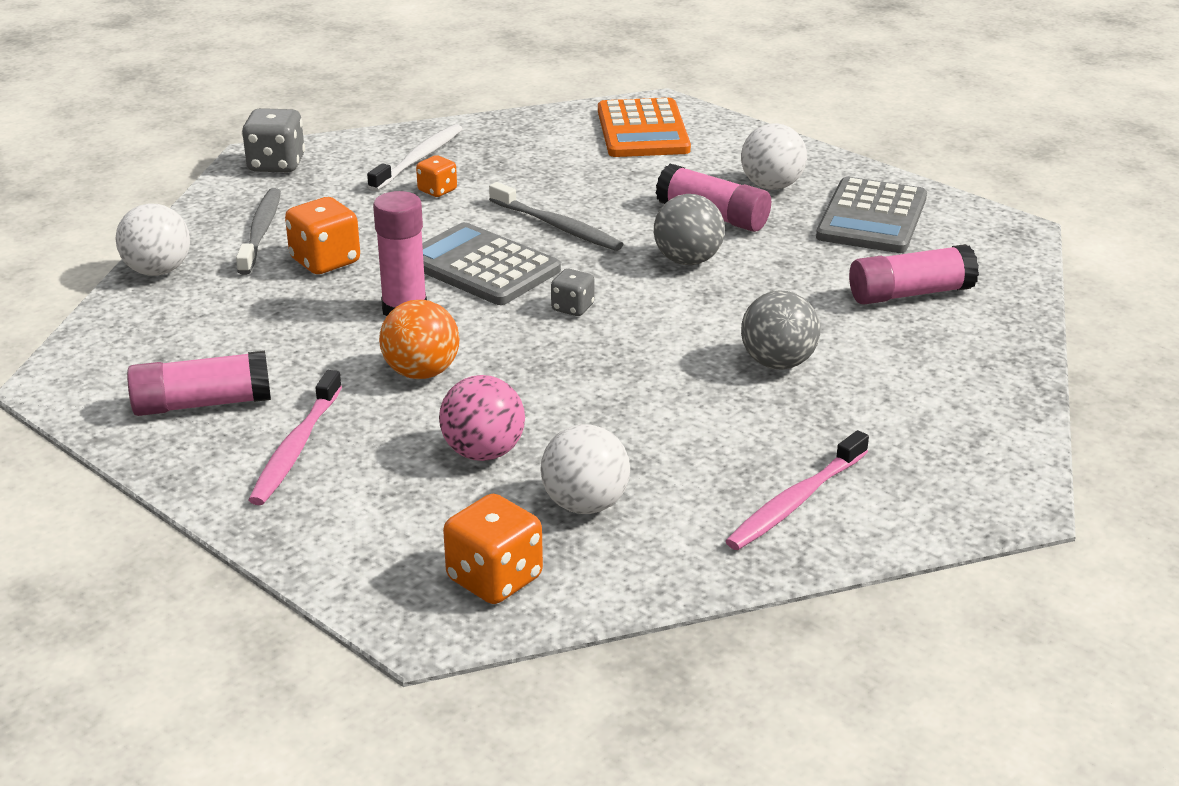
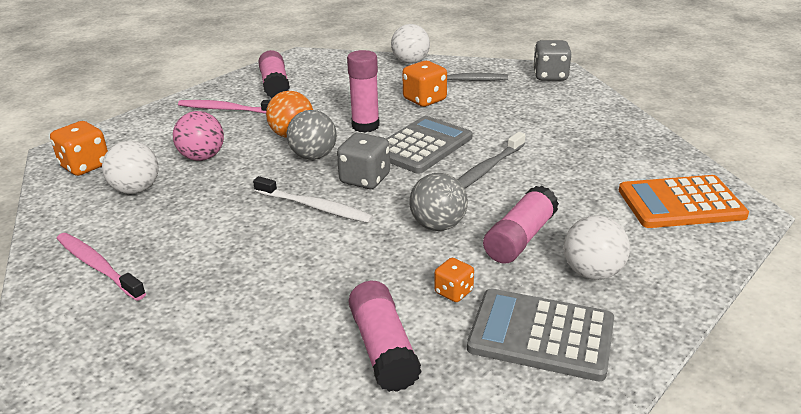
camera: 90 degrees right, 0 degrees up
(419, 159) = (578, 116): white toothbrush -> white toothbrush (315, 207)
(437, 190) = (530, 125): orange dice -> orange dice (453, 292)
(572, 308) = (365, 179): grey dice -> grey dice, size x1.70
(778, 363) = (275, 265): grey ball -> grey ball (313, 156)

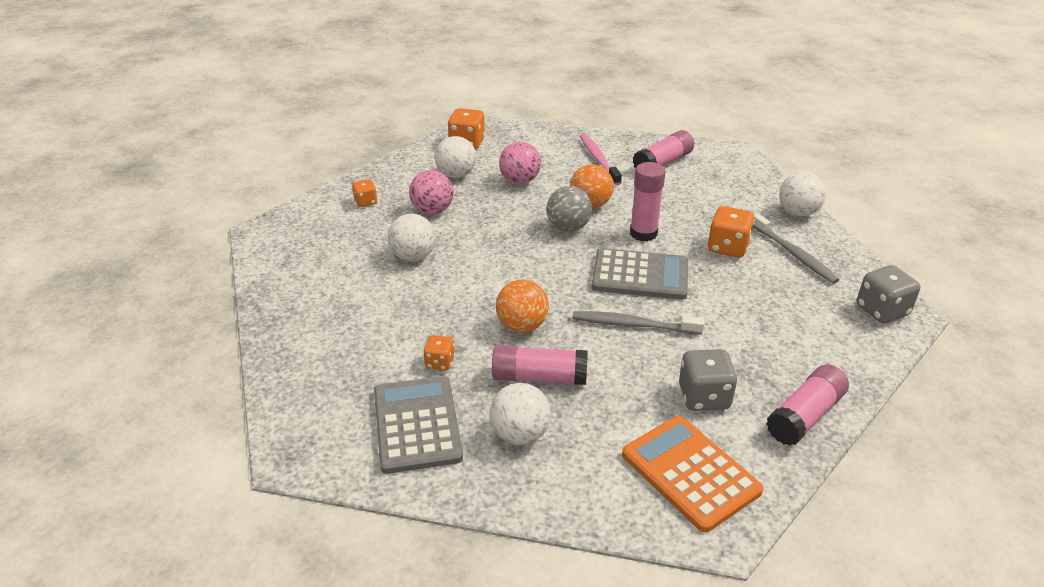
camera: 60 degrees right, 5 degrees up
(98, 266) = (366, 202): pink toothbrush -> orange dice
(182, 223) = (432, 211): none -> pink ball
(252, 260) = (413, 256): none -> white ball
(315, 207) = (498, 257): white toothbrush -> none
(365, 179) = (557, 265): grey dice -> grey dice (704, 397)
(383, 348) = (356, 350): pink glue stick -> pink glue stick (805, 416)
(438, 225) = (522, 326): grey ball -> orange ball

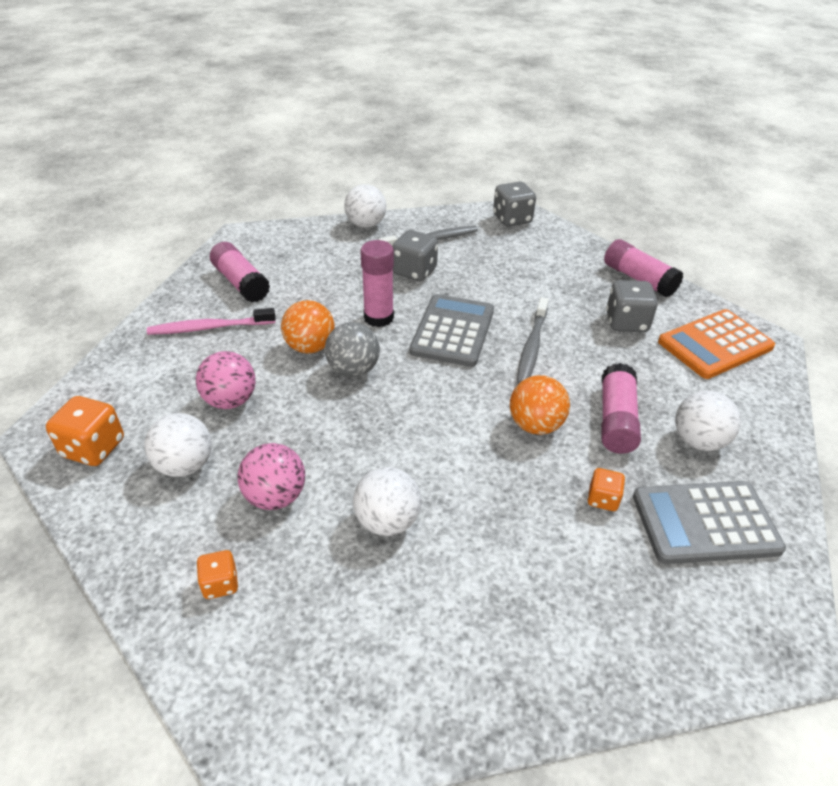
camera: 85 degrees left, 5 degrees up
(728, 248) = (414, 272): orange dice -> grey dice

